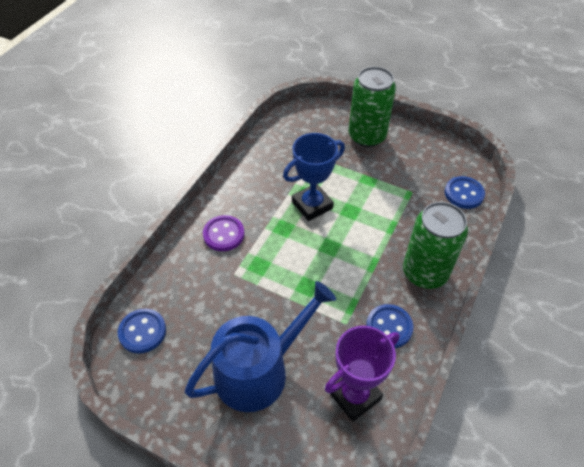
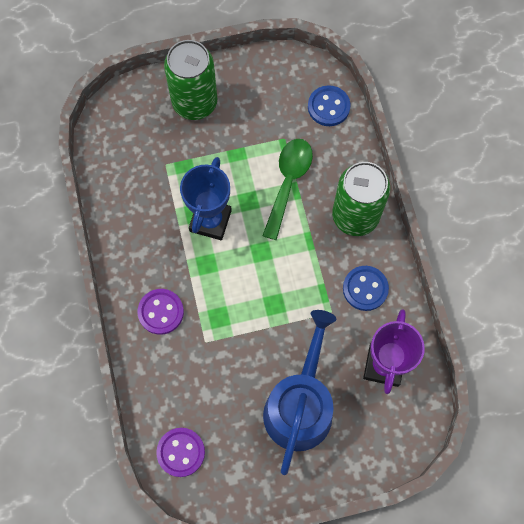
camera: 40 degrees left, 20 degrees up
(142, 332) = (181, 452): blue button -> purple button
(390, 219) = (288, 183): none -> green spoon

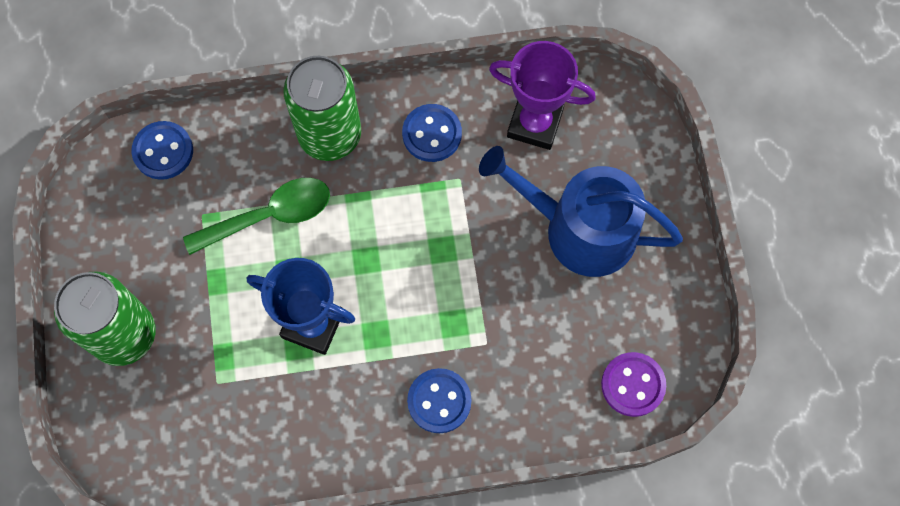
camera: 85 degrees left, 0 degrees up
(161, 312) = (439, 401): purple button -> blue button
(288, 183) = (270, 216): green spoon -> green spoon turned 135 degrees clockwise

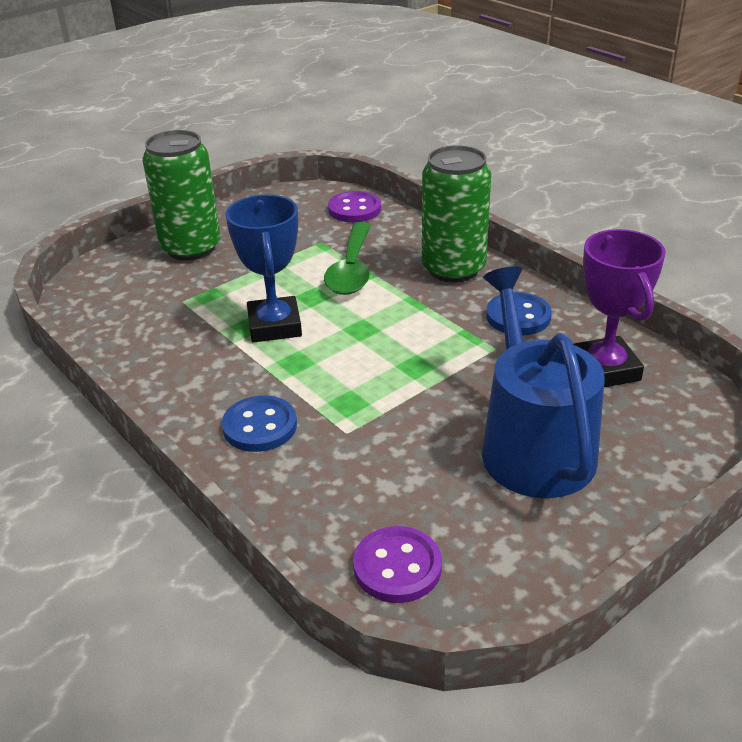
camera: 60 degrees right, 35 degrees down
(163, 151) = (354, 209): blue button -> purple button
(270, 216) = (351, 269): green spoon -> green spoon turned 60 degrees clockwise

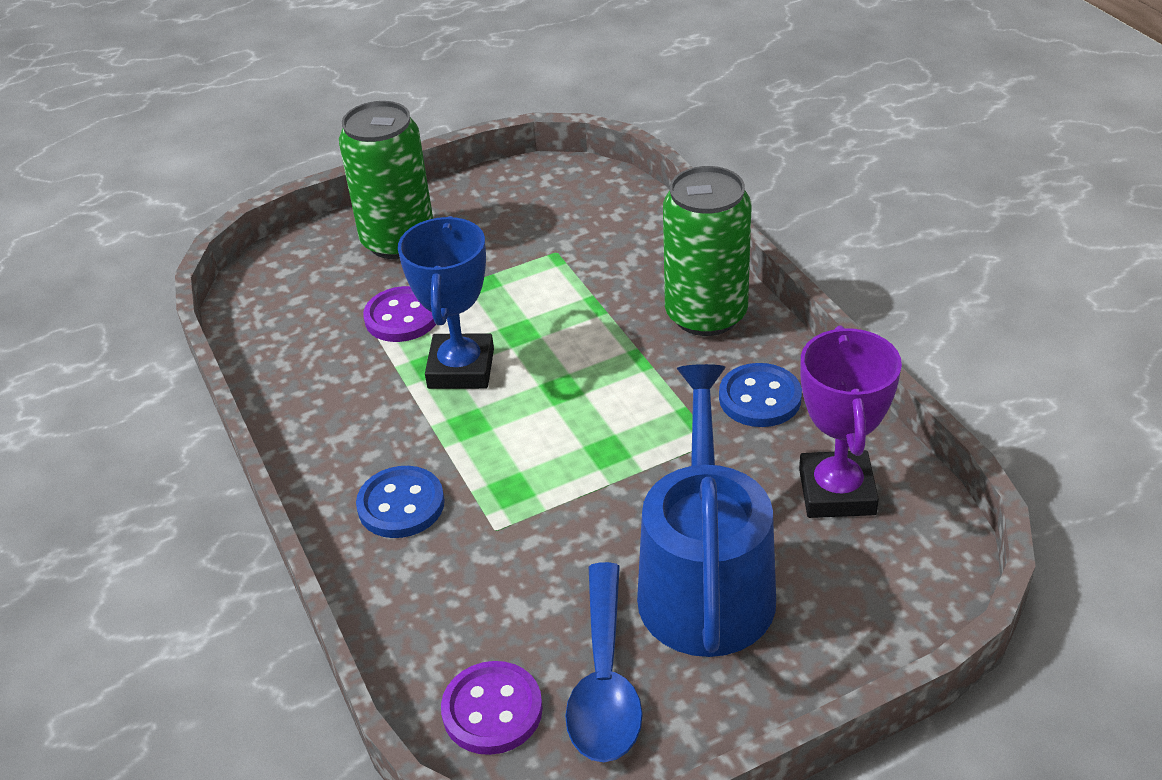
camera: 15 degrees right, 5 degrees up
(351, 269) = (579, 299): green spoon -> none
(354, 209) = (615, 206): purple button -> purple button (402, 317)
(483, 529) = (604, 681): none -> blue spoon

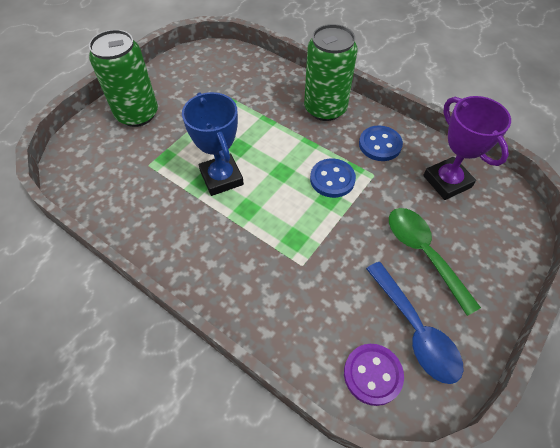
camera: 30 degrees left, 15 degrees up
(401, 505) = (242, 271): blue button -> blue button (332, 179)
(402, 317) = (169, 158): purple button -> none
(705, 582) = (423, 253): blue watering can -> green spoon

